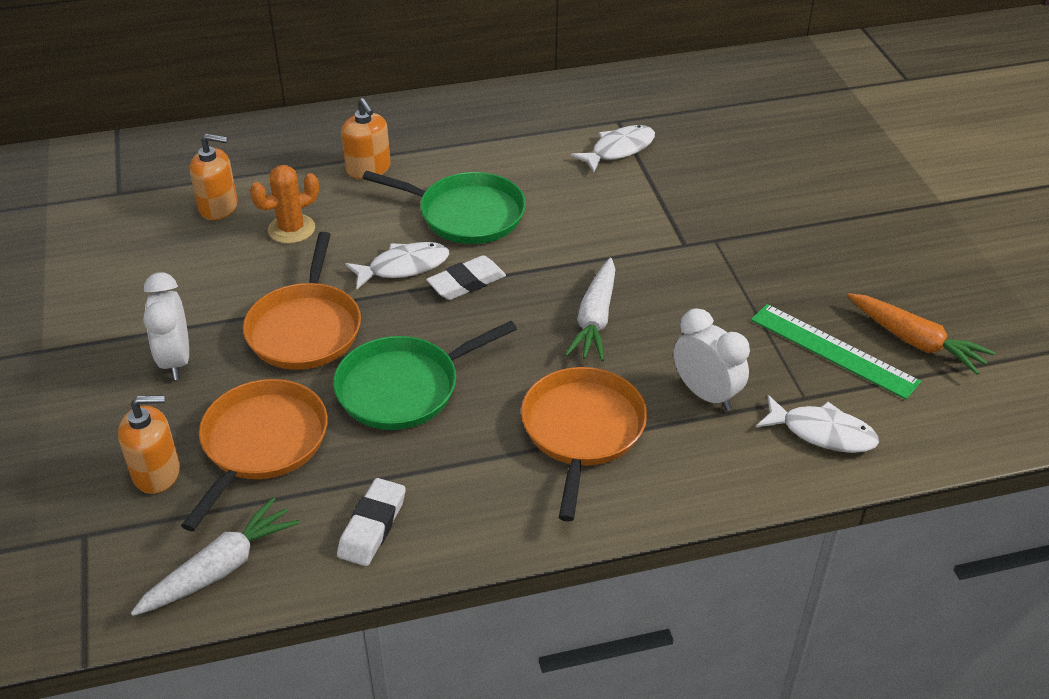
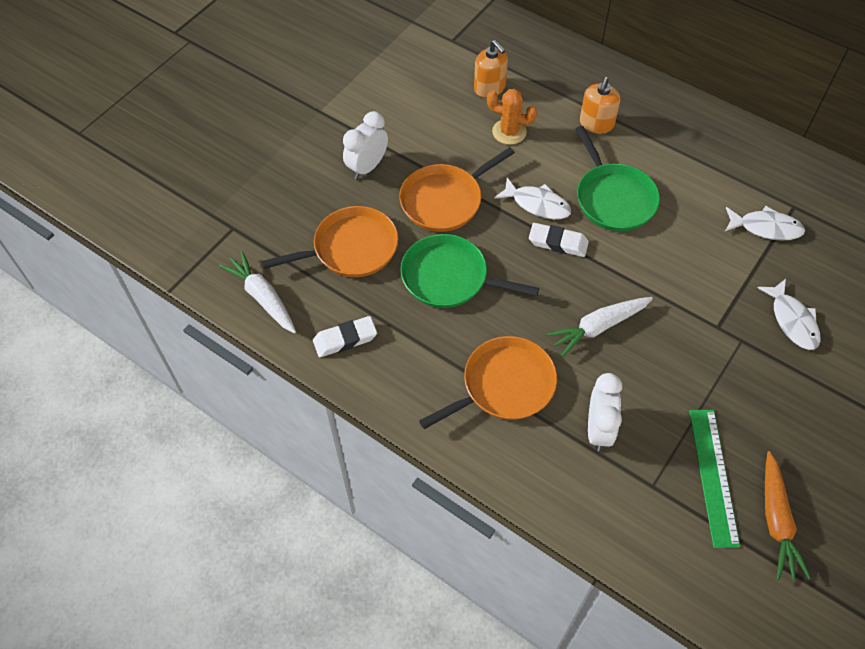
camera: 50 degrees right, 15 degrees up
(156, 472) = (293, 222): orange soap dispenser -> none
(220, 568) = (262, 297): white carrot -> white carrot turned 135 degrees counterclockwise
(822, 432) = (632, 515): white fish -> white fish (792, 320)

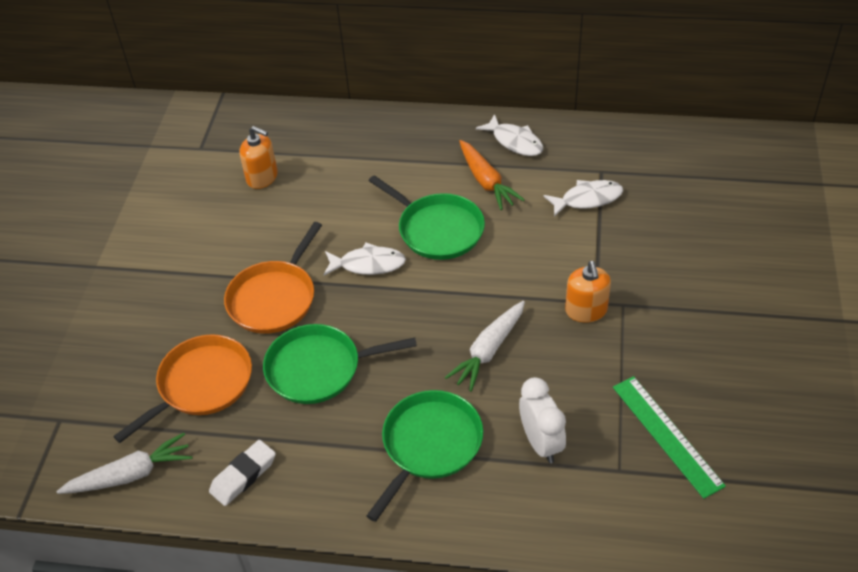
camera: 25 degrees left, 10 degrees down
(262, 297) = (130, 474): white carrot -> white carrot turned 135 degrees clockwise
(367, 167) = (176, 299): white clock -> none
(504, 385) = (429, 445): orange pan -> green pan
(509, 132) = (304, 210): orange cactus -> none
(558, 243) = (407, 291): white eraser -> none
(596, 123) = (384, 170): orange soap dispenser -> orange soap dispenser (586, 310)
(776, 520) = (742, 447): orange carrot -> orange carrot (486, 181)
(792, 320) = (655, 268): white fish -> white fish (515, 141)

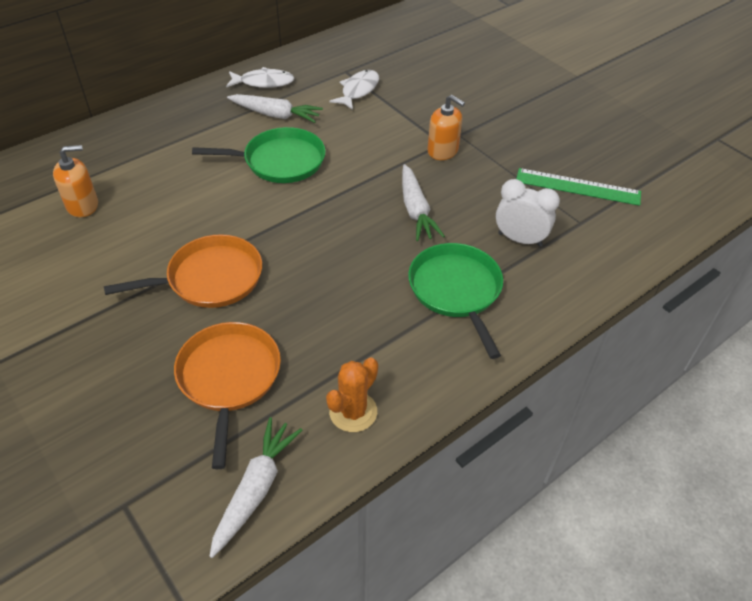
camera: 50 degrees left, 0 degrees up
(243, 475) = (353, 412): white eraser -> orange cactus
(274, 298) = (210, 278): orange pan -> orange pan turned 90 degrees counterclockwise
(319, 368) = (312, 300): green pan -> none
(368, 264) = (257, 211): white fish -> none
(486, 181) = (275, 115): orange carrot -> white carrot

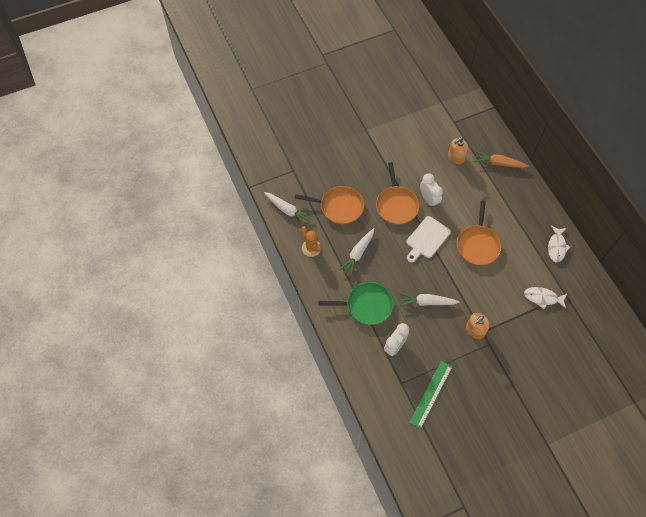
camera: 105 degrees right, 15 degrees up
(83, 205) = (456, 157): orange soap dispenser -> orange soap dispenser turned 60 degrees clockwise
(98, 151) = (498, 163): none -> orange carrot
(190, 232) = (428, 199): none -> white clock
(275, 115) = (521, 248): white carrot -> white carrot (358, 254)
(280, 161) = (477, 245): green pan -> orange pan
(282, 225) = (426, 239): none -> white cutting board
(358, 90) = (542, 298): white fish -> white fish turned 150 degrees clockwise

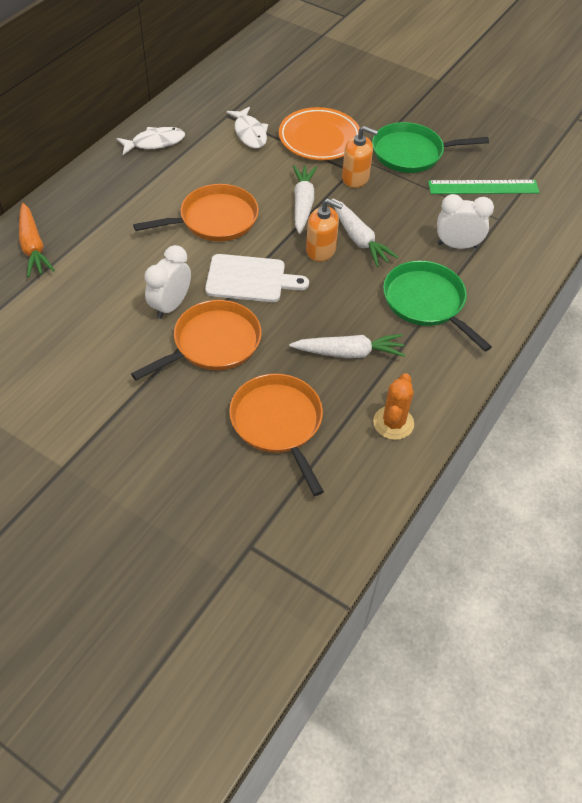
camera: 125 degrees left, 10 degrees down
(287, 210) = (348, 503): white carrot -> white carrot (303, 204)
(456, 157) = (52, 304): orange soap dispenser -> orange soap dispenser (321, 250)
(481, 375) = (411, 153): none -> green pan
(520, 332) = (319, 138): none -> orange plate

